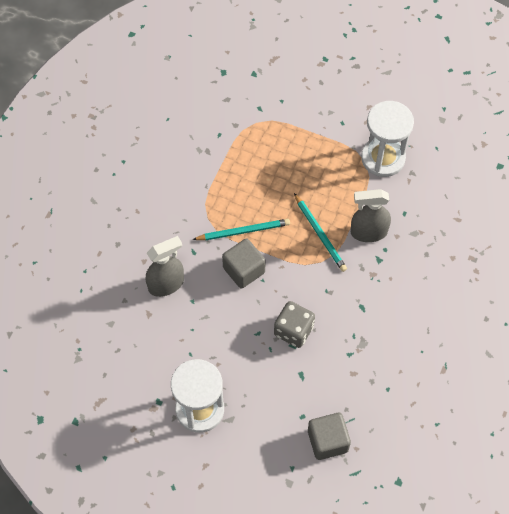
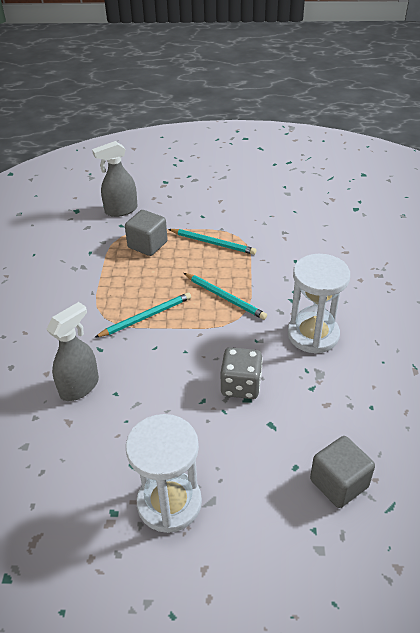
camera: 20 degrees left, 20 degrees down
(244, 270) = (161, 349): grey cube -> grey cube (147, 245)
(337, 163) = (213, 243): none -> turquoise pencil
(368, 232) = (270, 283): grey spray bottle -> grey spray bottle (121, 210)
(383, 158) = (252, 229): white hourglass -> white hourglass (313, 334)

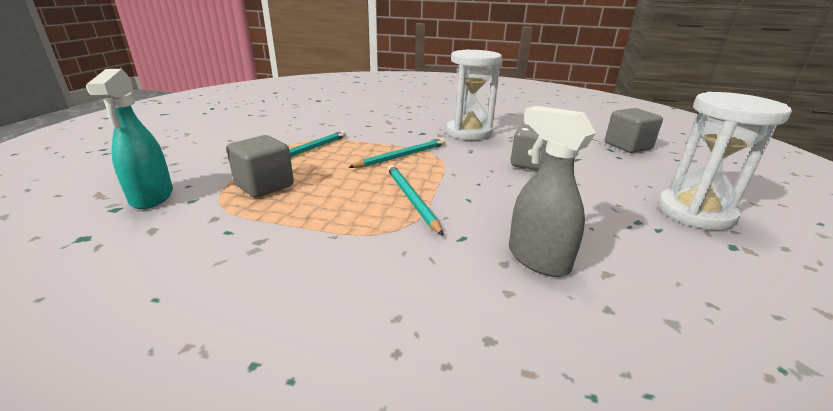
camera: 80 degrees left, 15 degrees down
(121, 210) = (152, 197): grey spray bottle -> turquoise spray bottle

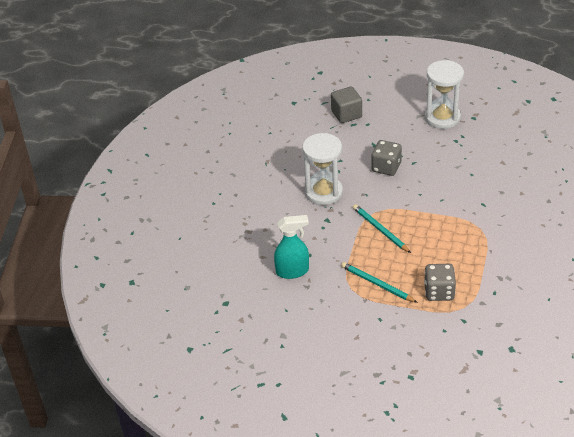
camera: 85 degrees left, 15 degrees up
(152, 197) = (463, 341): turquoise spray bottle -> turquoise spray bottle (292, 271)
(264, 185) = (439, 292): grey cube -> grey dice
(411, 199) = (446, 223): turquoise pencil -> none
(537, 259) = (496, 181): grey spray bottle -> none

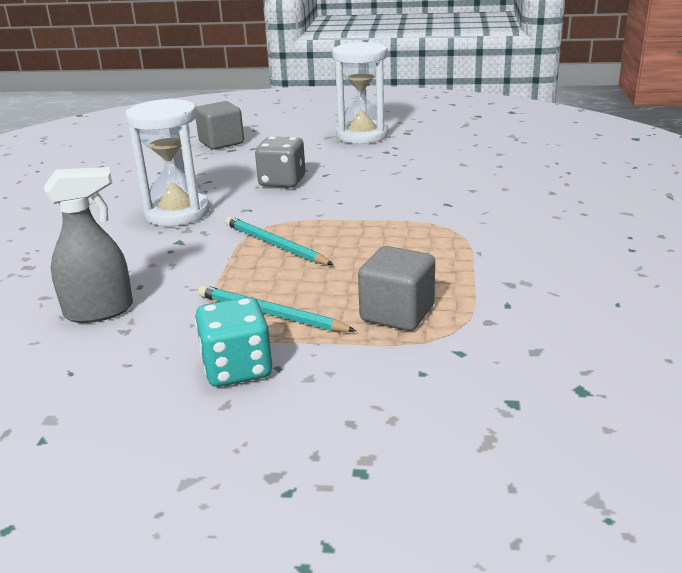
camera: 10 degrees left, 15 degrees down
(292, 271) = (99, 311): turquoise spray bottle -> grey spray bottle
(361, 317) = (237, 368): none -> turquoise dice
(439, 292) = (397, 313): grey dice -> grey cube

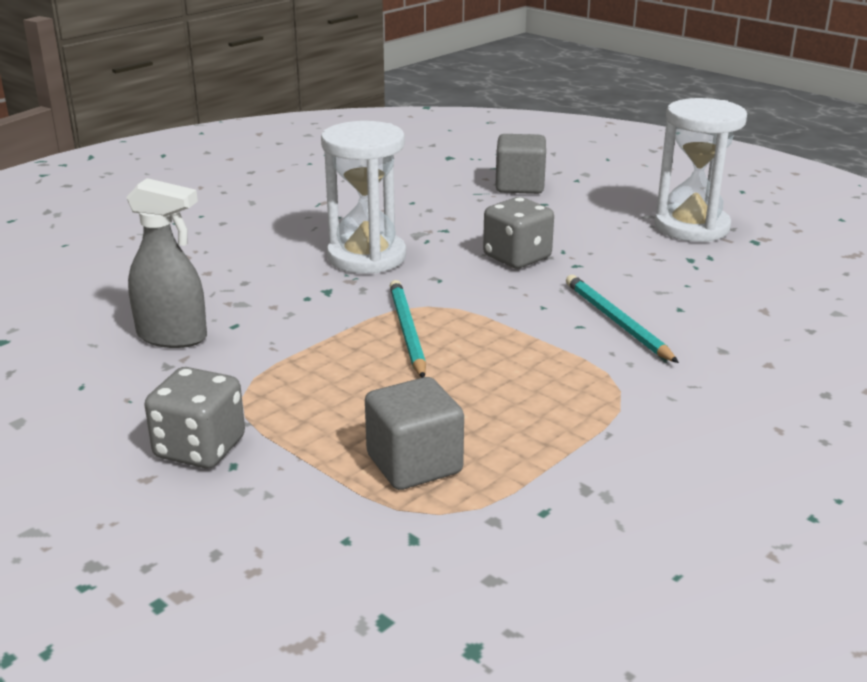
camera: 35 degrees right, 0 degrees up
(237, 368) = (200, 448): turquoise dice -> grey dice
(270, 314) = (300, 406): turquoise pencil -> turquoise pencil (616, 321)

